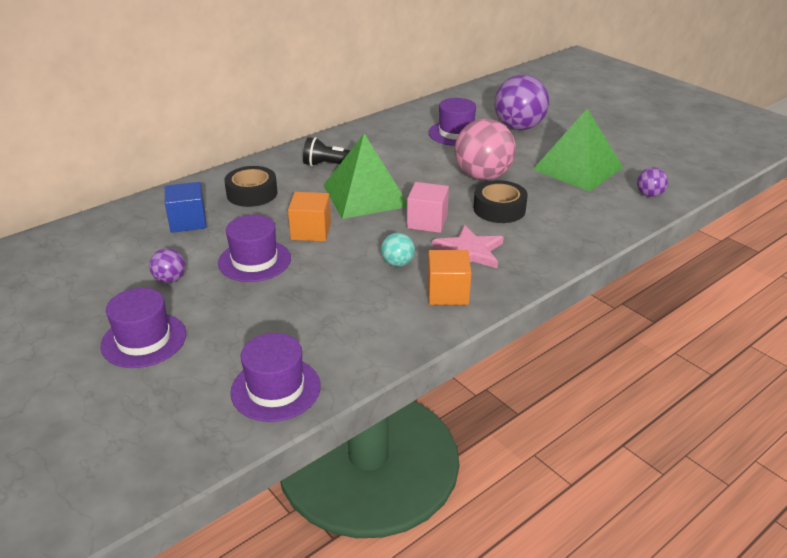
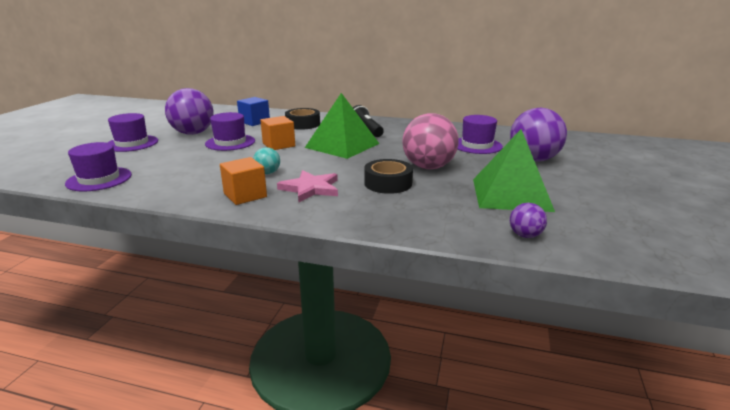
camera: 55 degrees right, 10 degrees down
(170, 279) = (193, 133): purple ball -> purple ball, size x2.11
(427, 222) = (334, 167): pink cube -> none

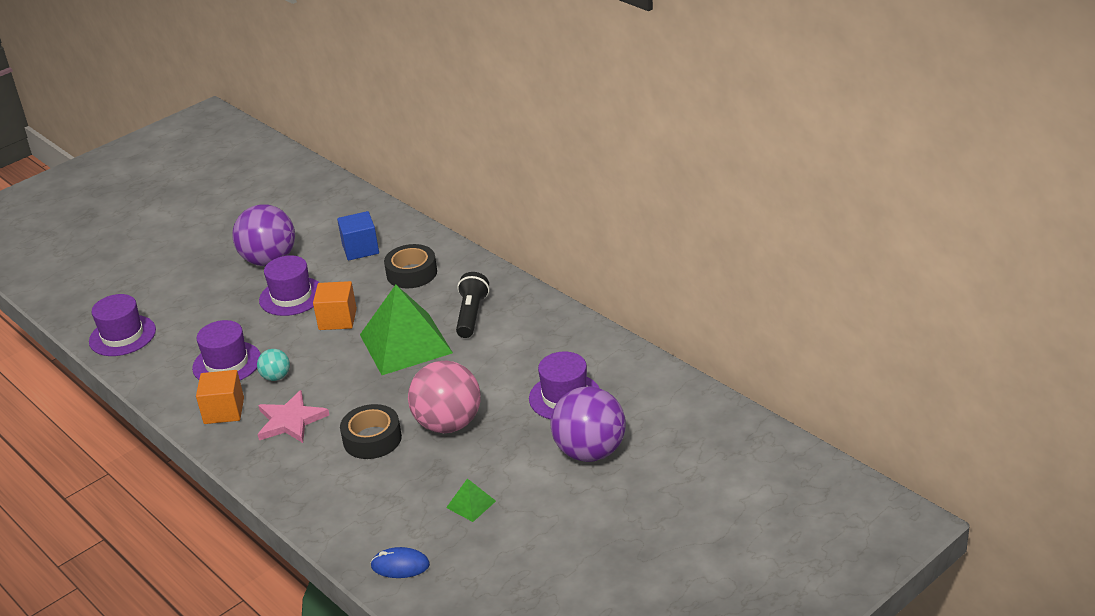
camera: 35 degrees right, 10 degrees up
(132, 143) = (193, 267): purple hat -> purple hat (227, 363)
(510, 194) = (471, 504): green pyramid -> green pyramid, size x0.42
(525, 235) = (400, 565): purple ball -> blue mouse

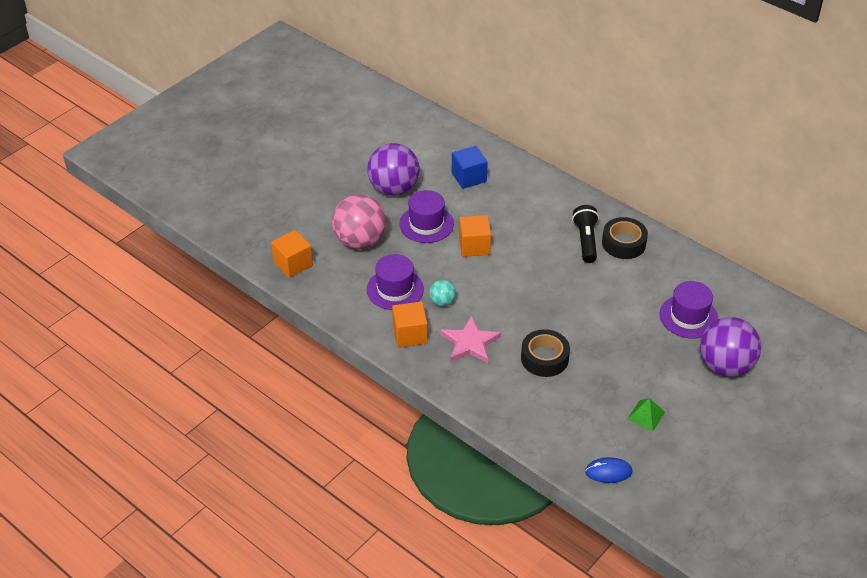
camera: 10 degrees left, 10 degrees up
(122, 336) = (293, 264): purple hat -> orange cube
(405, 343) = (540, 268): green pyramid -> none
(411, 273) = (521, 201): black tape -> black tape (623, 243)
(448, 424) = (602, 343): pink ball -> pink ball (360, 241)

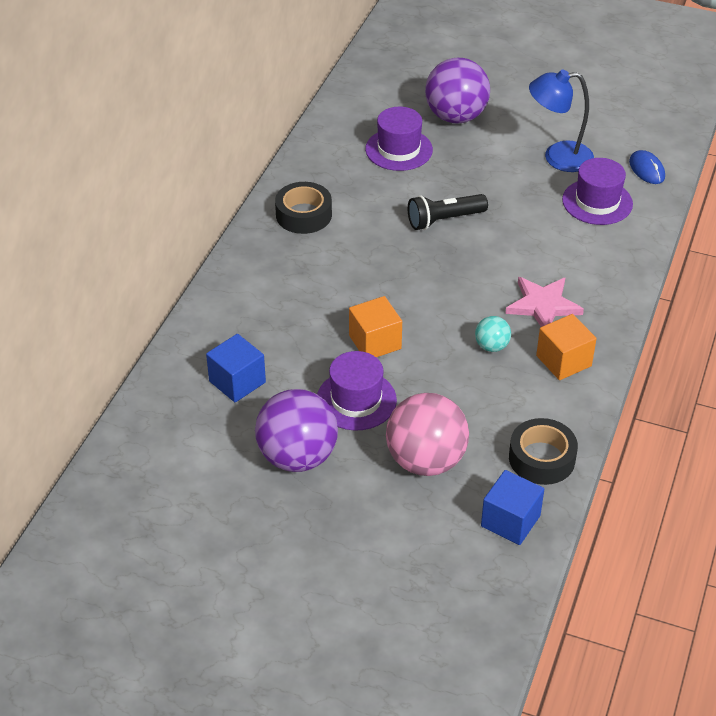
camera: 110 degrees left, 0 degrees up
(293, 264) = (510, 521): orange cube -> blue cube
(395, 289) = (496, 397): purple hat -> purple hat (597, 202)
(544, 358) = (527, 241): black tape -> black tape (541, 458)
(585, 241) = (315, 246): black flashlight -> black flashlight (444, 220)
(646, 415) = (558, 157): green pyramid -> blue lamp

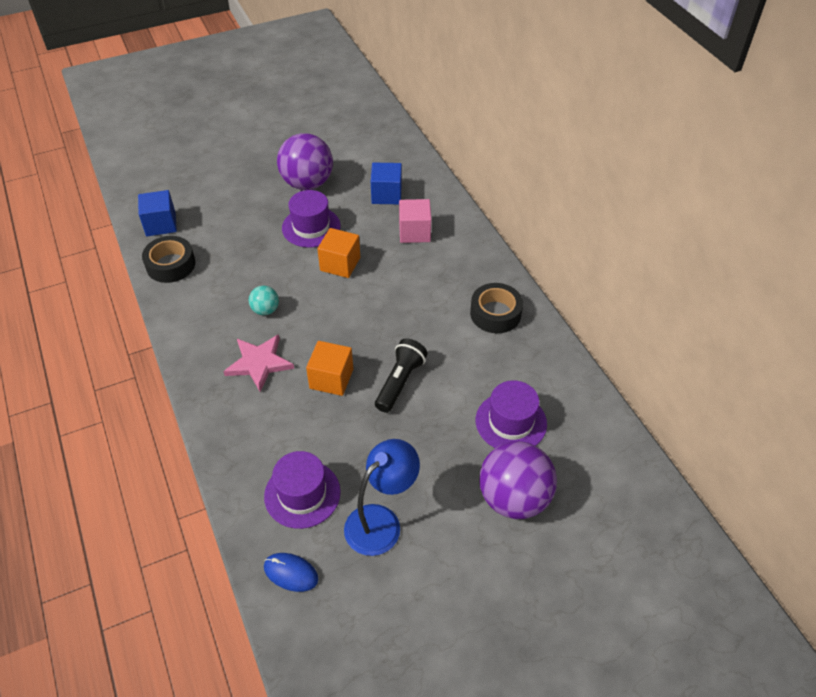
camera: 135 degrees right, 5 degrees up
(267, 324) = (414, 232): none -> pink cube
(426, 460) = (237, 223): pink ball -> none
(563, 361) = (208, 332): orange cube -> orange cube (331, 379)

